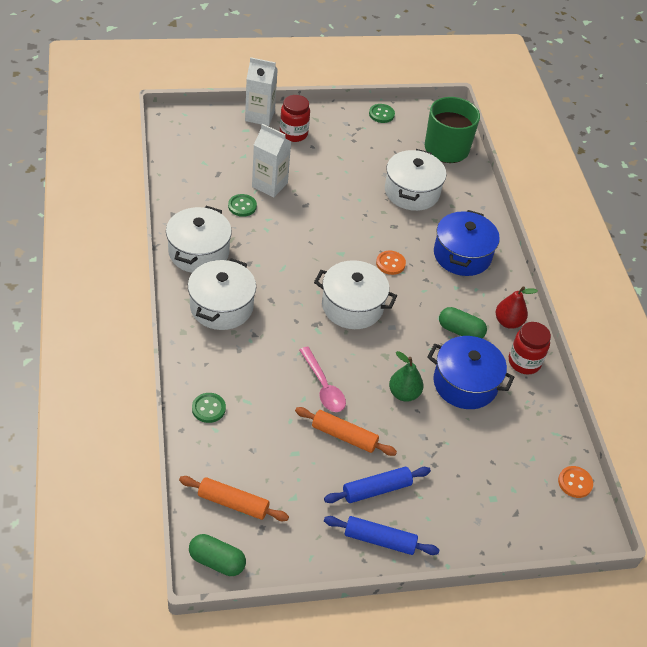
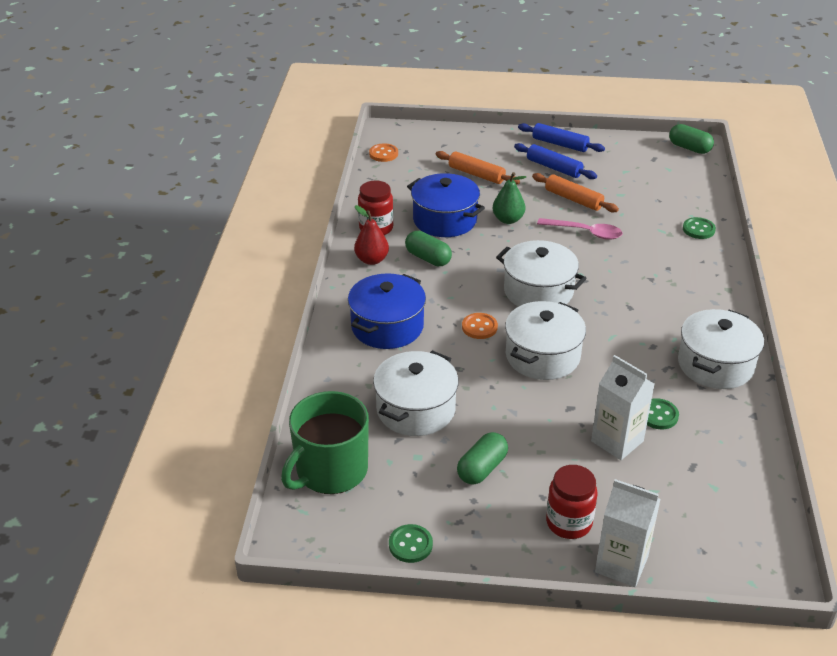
camera: 160 degrees left, 10 degrees down
(221, 306) = (686, 306): white pot -> white pot (542, 356)
(233, 503) = (676, 173): orange rolling pin -> orange rolling pin (476, 174)
(323, 386) = (585, 232): pink spoon -> pink spoon turned 120 degrees clockwise
(354, 158) = (482, 468): none -> green capsule
(376, 490) = (554, 168): blue rolling pin -> blue rolling pin turned 45 degrees clockwise

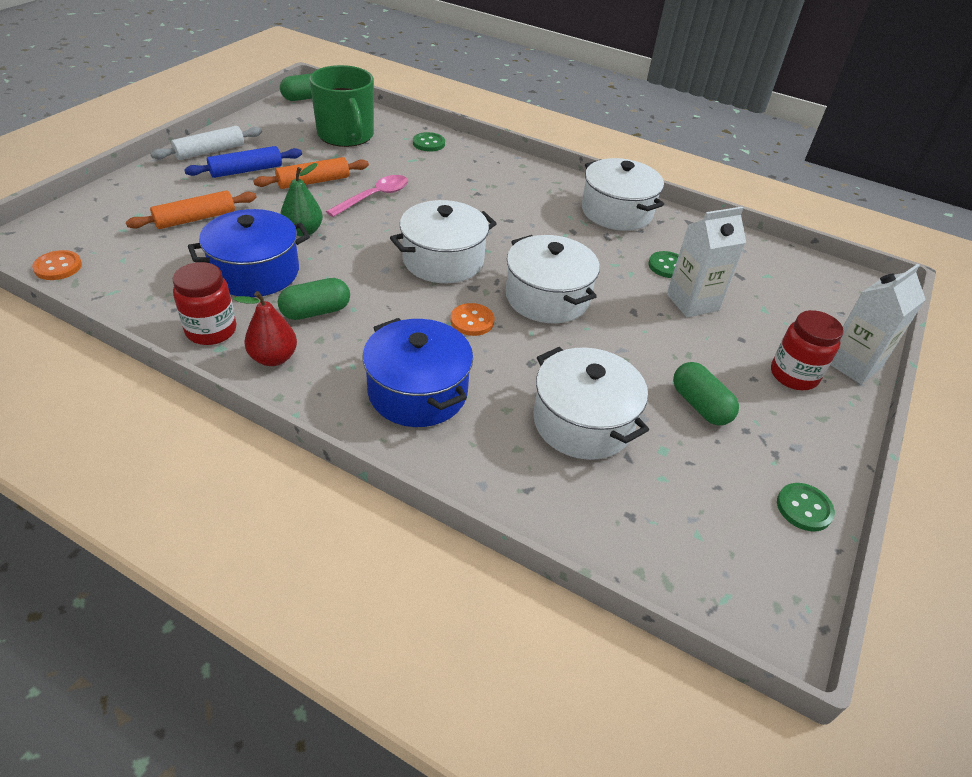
camera: 70 degrees left, 5 degrees up
(330, 470) = (659, 542): green mug -> green mug (346, 135)
(560, 144) = (210, 151): blue rolling pin -> white rolling pin

